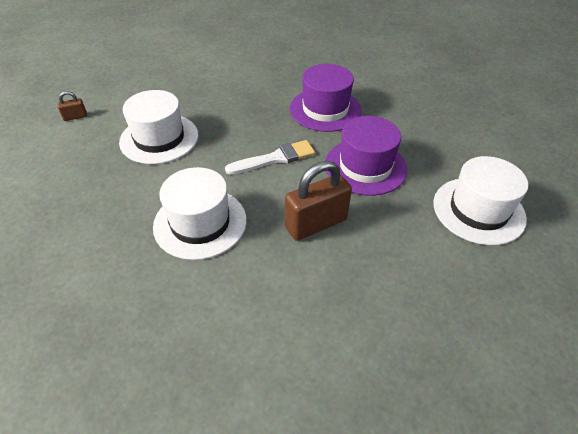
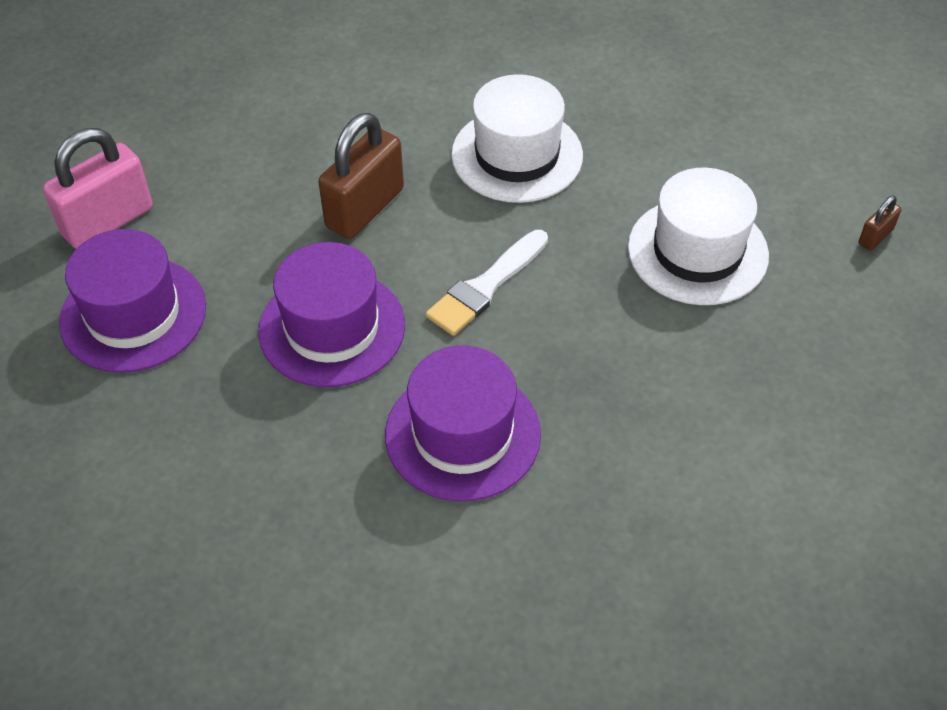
camera: 155 degrees right, 5 degrees up
(478, 210) = (133, 314): white hat -> purple hat
(495, 280) = (108, 221): none -> pink padlock

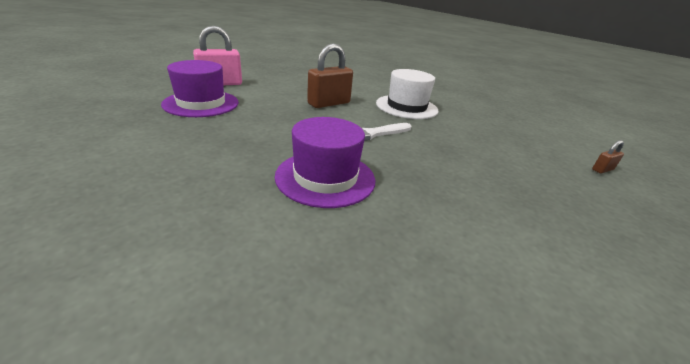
camera: 15 degrees right, 20 degrees down
(332, 328) = (285, 127): purple hat -> none
(697, 251) = (492, 150): white hat -> none

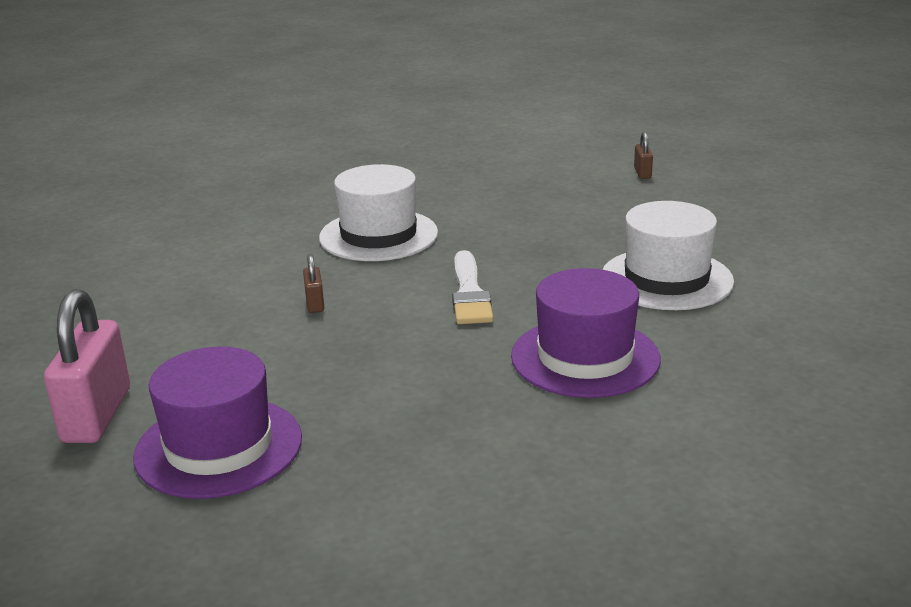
camera: 60 degrees left, 5 degrees down
(329, 103) = (315, 304): brown padlock -> brown padlock, size x0.46
(460, 197) = (666, 279): none -> white hat

